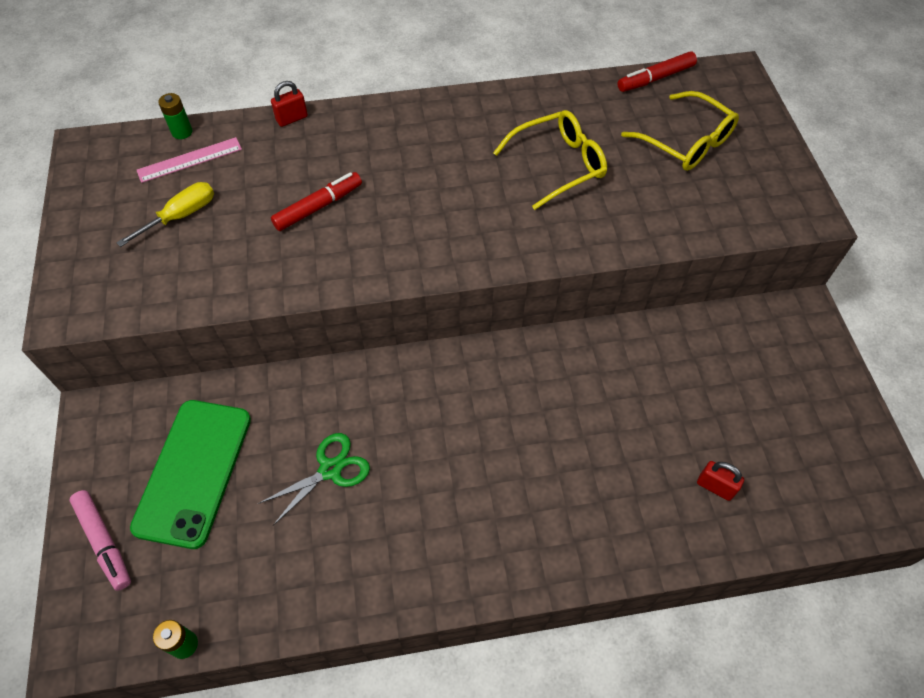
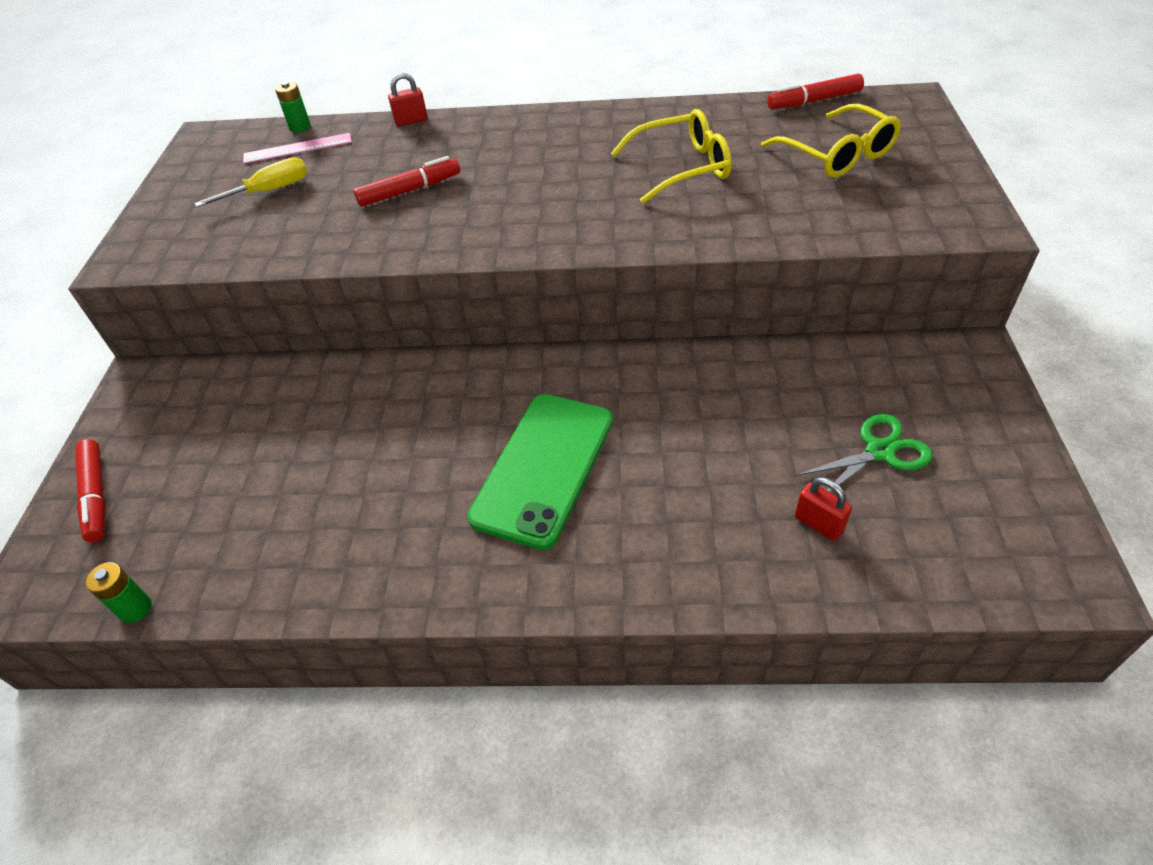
camera: 15 degrees right, 10 degrees down
(104, 542) = (96, 496): pink marker -> red marker
(193, 472) = (214, 440): green phone -> green phone (544, 468)
(330, 470) = (358, 454): green scissors -> green scissors (879, 451)

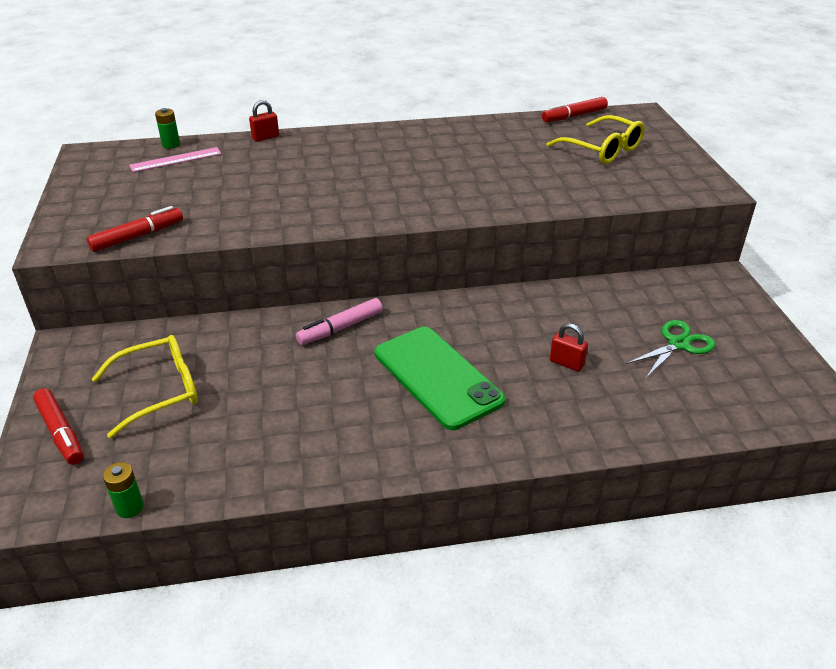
camera: 15 degrees left, 10 degrees down
(270, 191) = (165, 190): yellow screwdriver -> none
(410, 190) = (285, 185): red marker -> red marker (138, 236)
(448, 385) = (340, 328): none -> pink marker
(544, 468) = (437, 377): green phone -> green phone turned 45 degrees counterclockwise
(682, 168) = (493, 162): yellow glasses -> yellow glasses (160, 391)
(818, 524) = (650, 393): red padlock -> red padlock (566, 363)

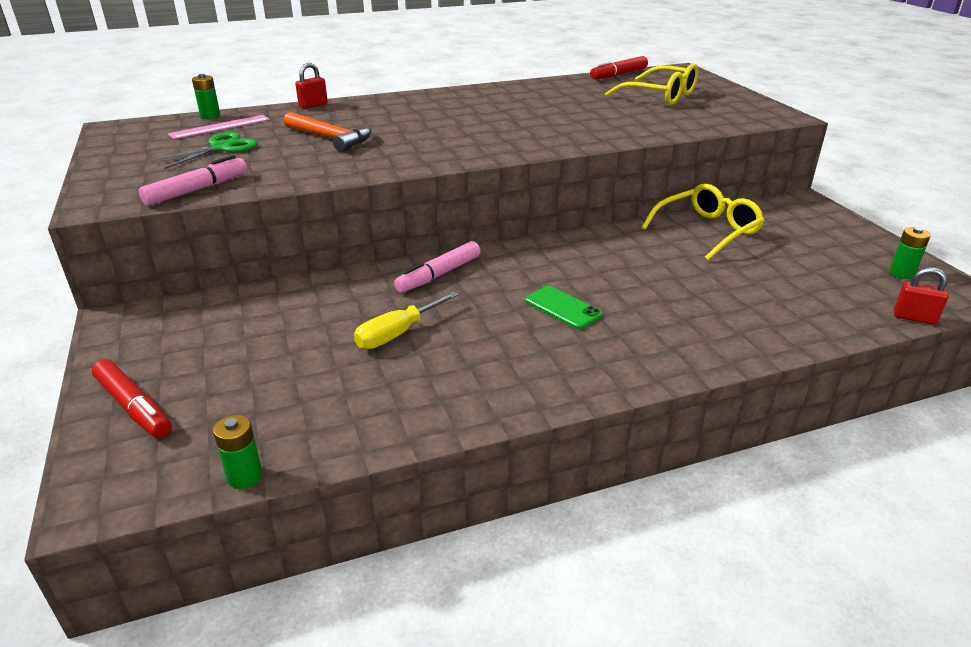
camera: 10 degrees left, 5 degrees down
(138, 236) = (197, 190): red marker -> pink marker
(160, 391) = (249, 352): yellow glasses -> yellow glasses (707, 231)
(268, 182) = (331, 138): none -> orange hammer
(285, 387) = (397, 334): none -> yellow screwdriver
(437, 377) = (563, 308): green phone -> green phone, size x0.48
(566, 363) = (692, 283): red padlock -> red padlock (914, 318)
(678, 344) = (793, 257): green scissors -> green scissors (221, 148)
(777, 375) = (901, 273): none -> green battery

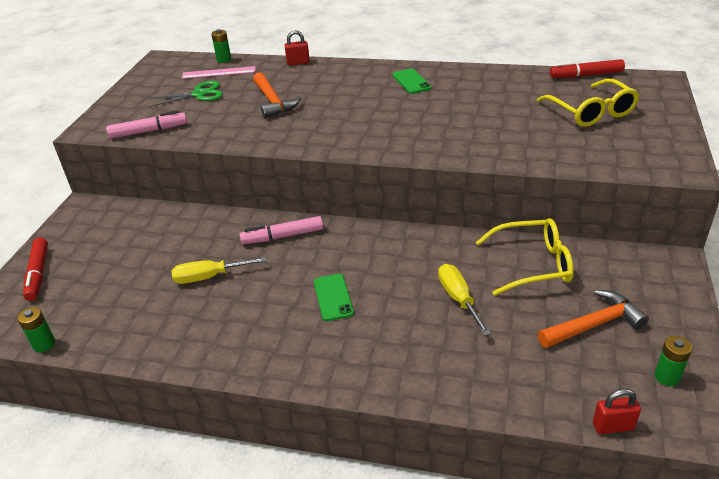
camera: 35 degrees right, 5 degrees up
(465, 101) = (411, 81): none -> green phone
(681, 272) = (458, 299): none -> yellow screwdriver
(808, 257) = (593, 325): none -> orange hammer
(914, 318) = (613, 426): red padlock -> red padlock turned 60 degrees counterclockwise

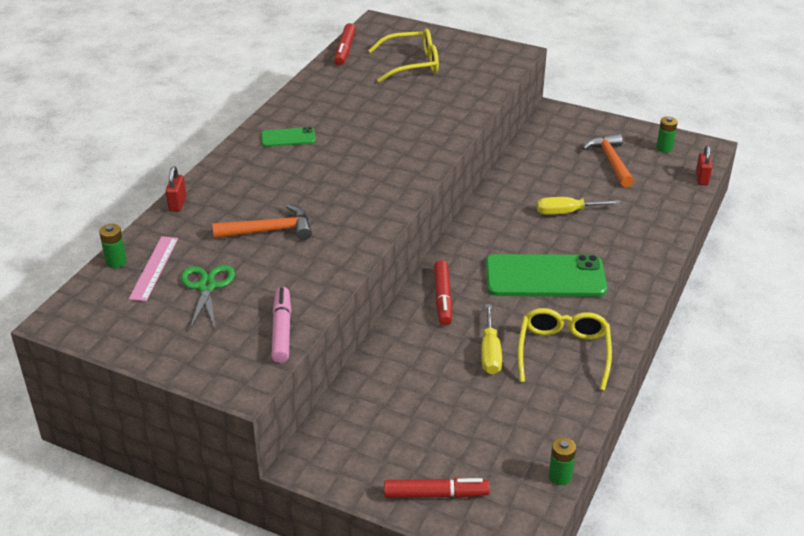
camera: 80 degrees left, 0 degrees up
(282, 236) = (442, 298): pink marker -> red marker
(333, 297) = (545, 277): green phone -> green phone, size x2.08
(533, 264) = (536, 169): yellow glasses -> yellow glasses (563, 352)

